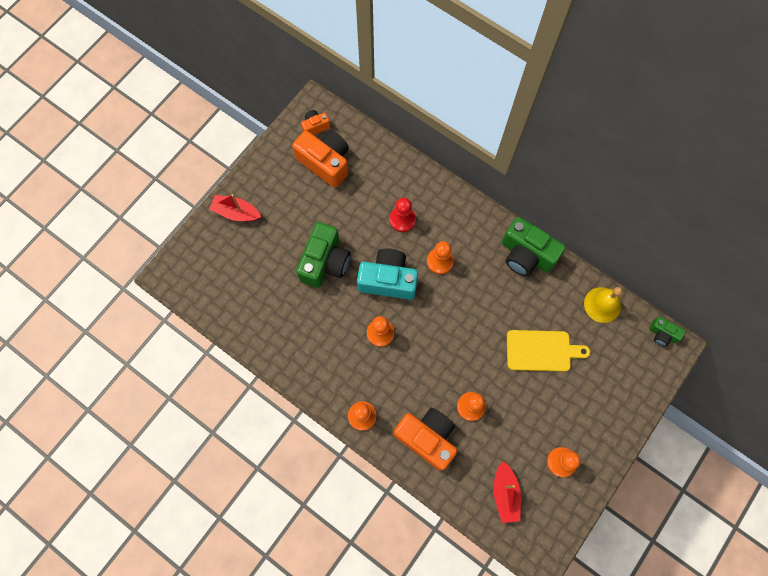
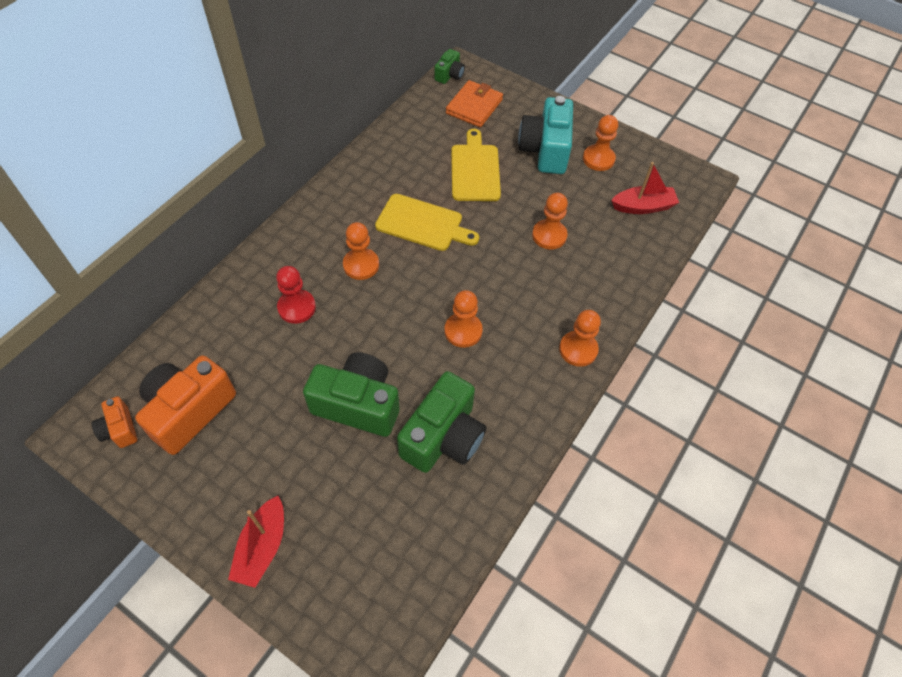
camera: 95 degrees left, 15 degrees down
(388, 280) = (387, 323): turquoise camera -> turquoise camera (545, 150)
(427, 438) = (594, 278): orange camera -> none
(481, 306) = (423, 224): none -> yellow cutting board
(526, 255) = (355, 179): green camera -> green camera (443, 437)
(602, 304) = (418, 117): yellow bell -> none
(621, 354) = (474, 106): none -> orange wallet

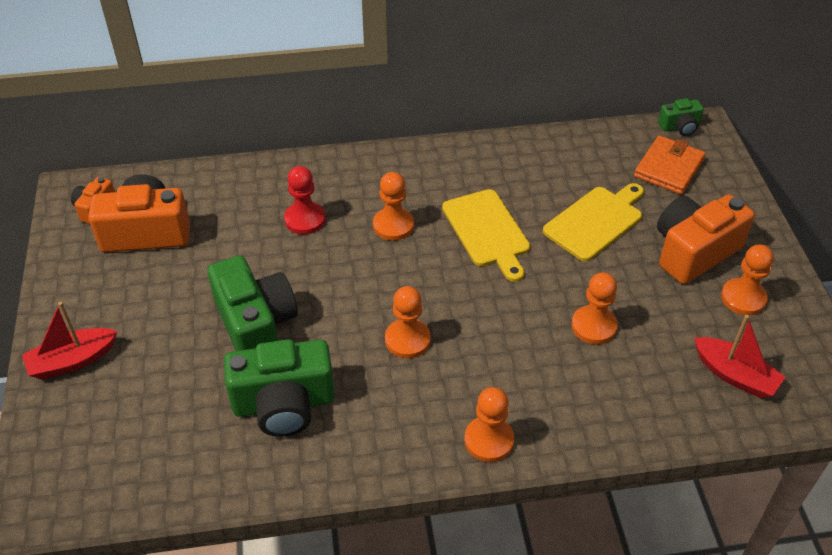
camera: 50 degrees right, 10 degrees down
(474, 106) = (668, 168): orange wallet -> orange wallet turned 45 degrees counterclockwise
(545, 150) = (693, 252): turquoise camera -> orange camera

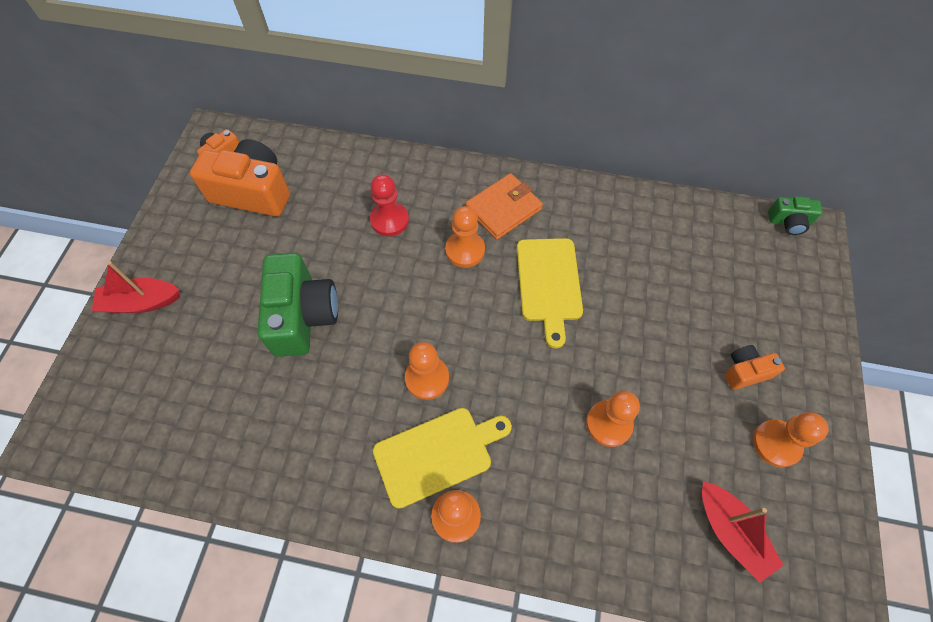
camera: 20 degrees right, 15 degrees up
(284, 404) = (291, 408): green camera -> none
(596, 221) = (659, 305): yellow cutting board -> yellow cutting board (437, 454)
(668, 168) = (758, 266): orange wallet -> orange wallet (503, 209)
(693, 252) = (745, 371): orange camera -> orange camera, size x0.50

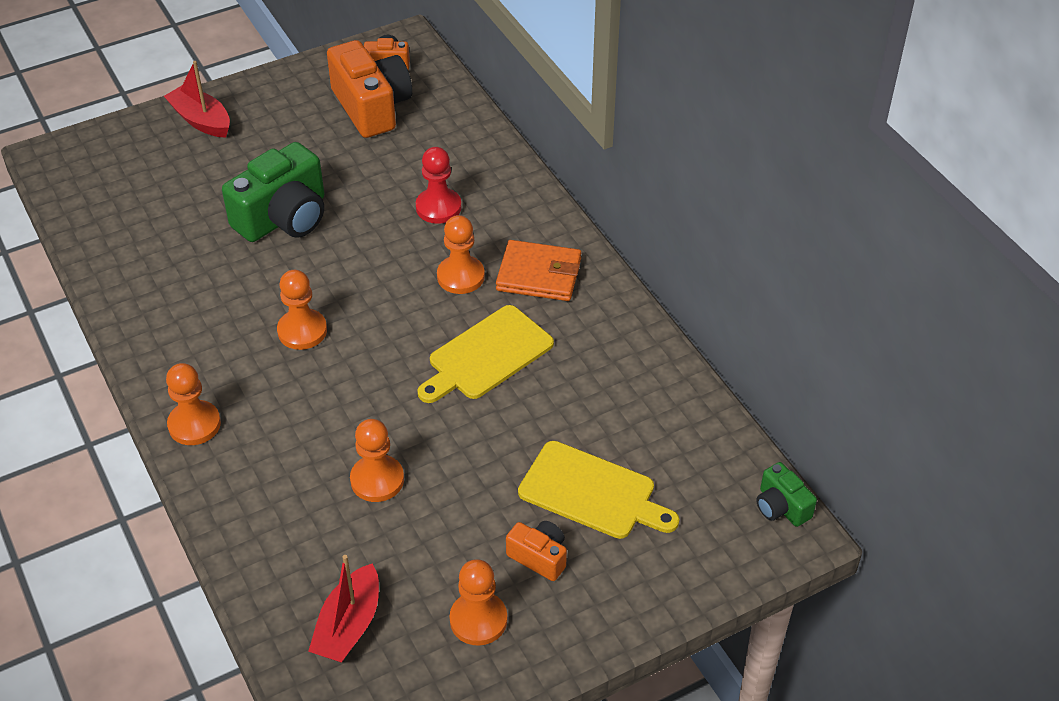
camera: 50 degrees right, 15 degrees down
(437, 454) = (238, 380): yellow cutting board -> yellow cutting board (592, 492)

